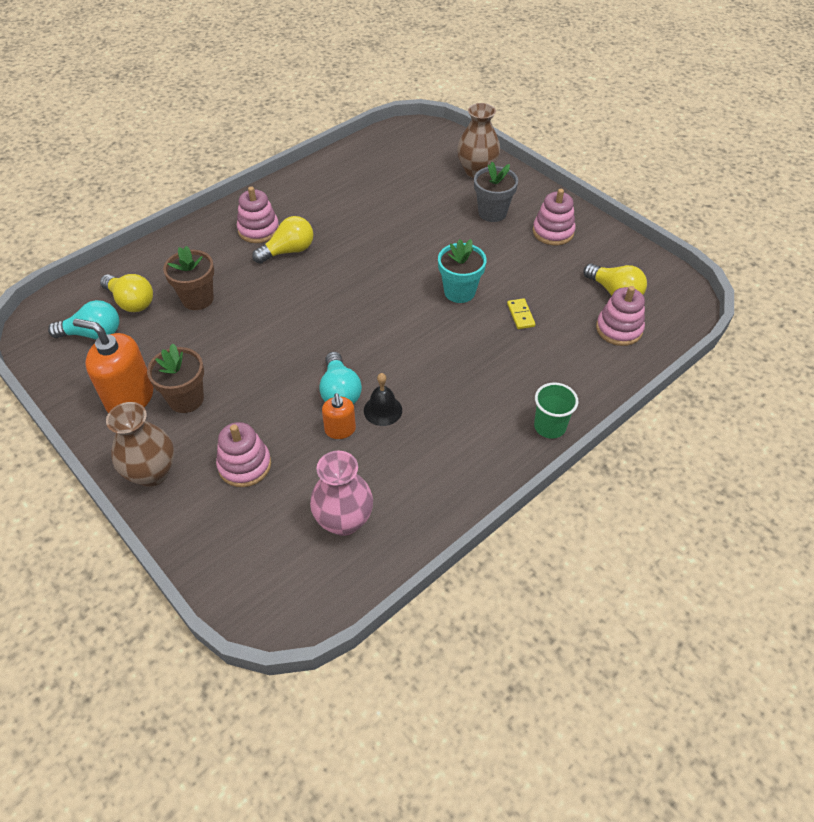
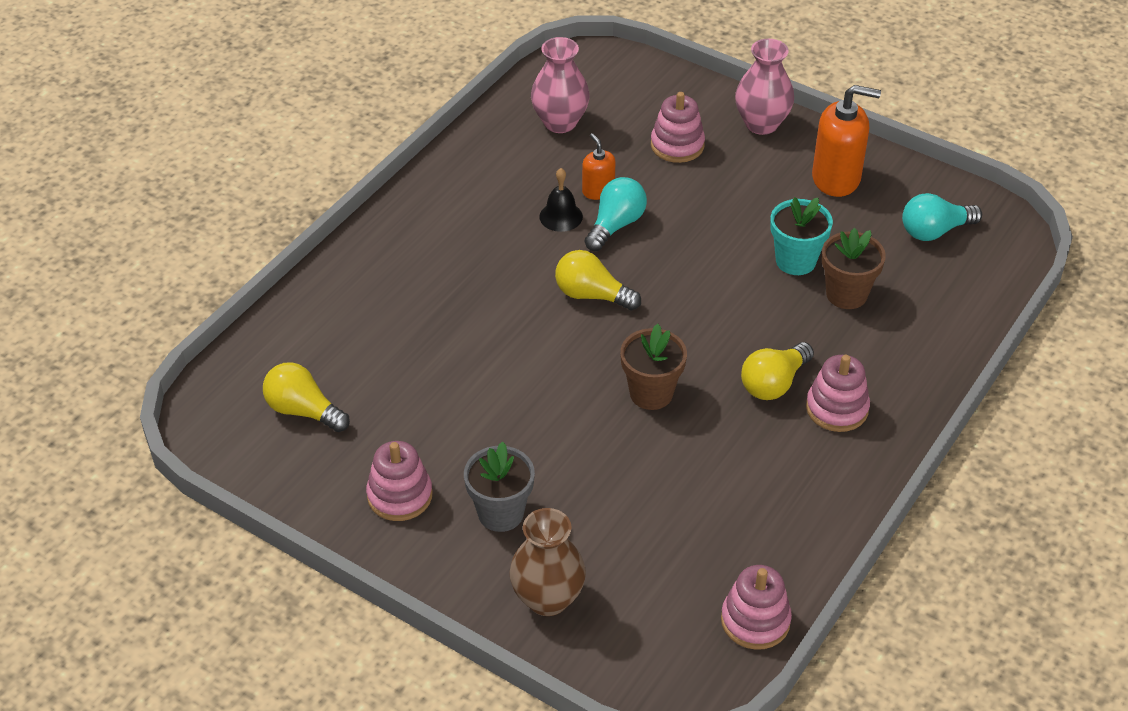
camera: 165 degrees right, 5 degrees down
(131, 302) = (924, 275): yellow light bulb -> yellow light bulb (592, 295)
(152, 473) = (761, 124): brown vase -> pink vase
(186, 399) = (776, 188): brown flower pot -> brown flower pot (651, 393)
(340, 392) = (615, 225): turquoise light bulb -> turquoise light bulb turned 60 degrees clockwise
(459, 292) = (515, 370): turquoise flower pot -> turquoise flower pot (795, 261)
(520, 315) = (428, 353): yellow domino -> none
(549, 426) = (375, 234): green cup -> none
(619, 329) = (298, 359): pink stacking toy -> pink stacking toy (755, 621)

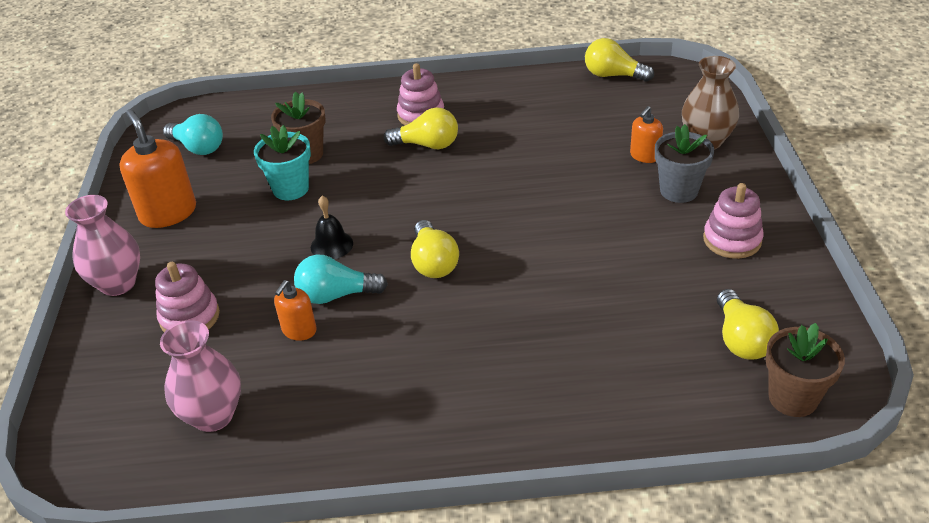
camera: 125 degrees left, 5 degrees down
(561, 216) = (356, 333): black bell -> black bell (331, 245)
(579, 530) = (644, 156): none -> orange soap dispenser
(651, 393) = (498, 186): brown flower pot -> brown flower pot (793, 398)
(755, 621) = (613, 75): pink stacking toy -> yellow light bulb

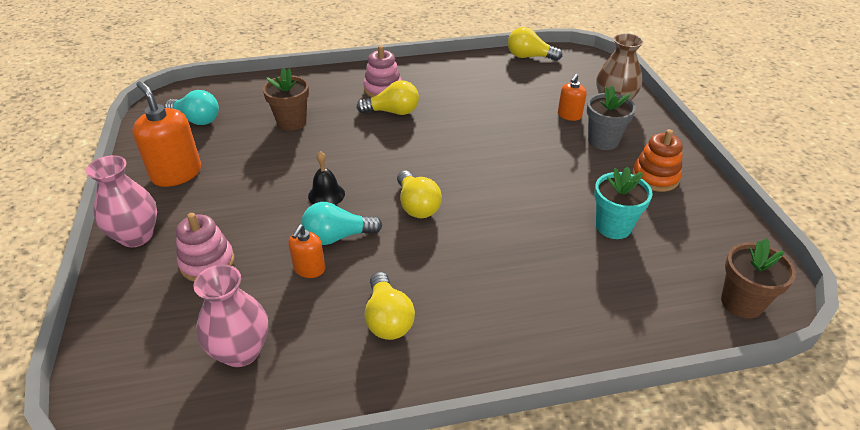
camera: 10 degrees left, 0 degrees up
(291, 189) = (283, 150): turquoise flower pot -> turquoise flower pot (613, 227)
(732, 240) = (655, 177): pink stacking toy -> orange stacking toy
(741, 339) = (686, 256): yellow light bulb -> yellow light bulb (388, 319)

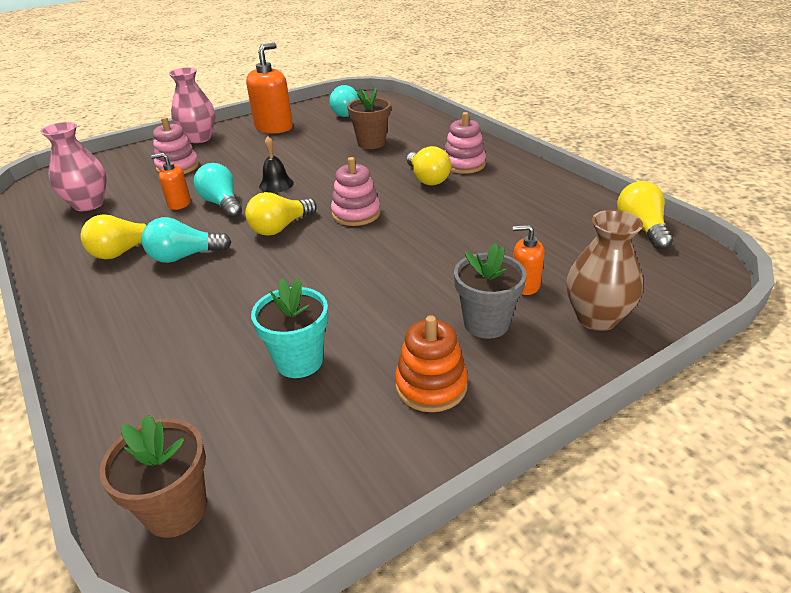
camera: 70 degrees right, 5 degrees down
(424, 160) = (356, 214): none -> pink stacking toy
(429, 274) = (184, 256): none -> turquoise light bulb

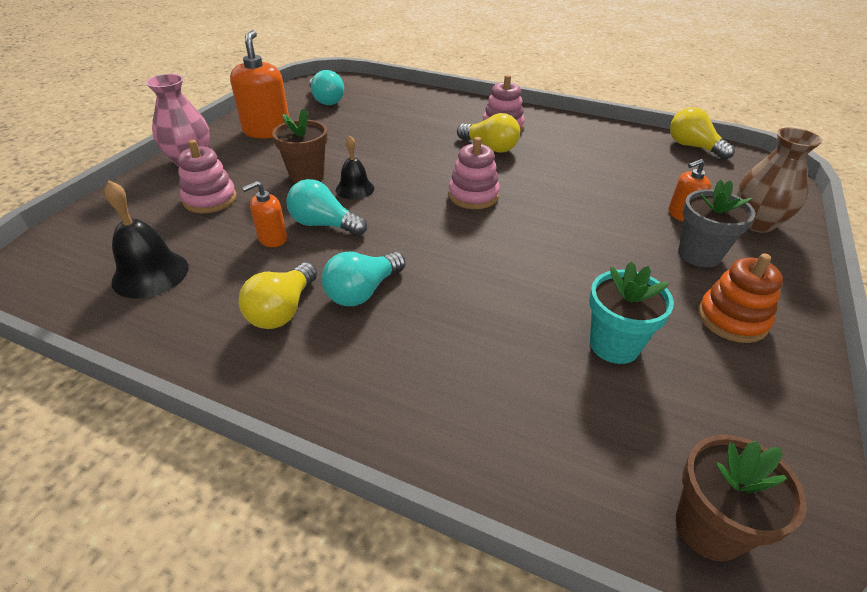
camera: 35 degrees left, 5 degrees up
(88, 204) = (150, 274): pink vase -> black bell
(280, 228) = (421, 230): yellow light bulb -> none
(371, 143) = (393, 125): brown flower pot -> brown flower pot (307, 175)

